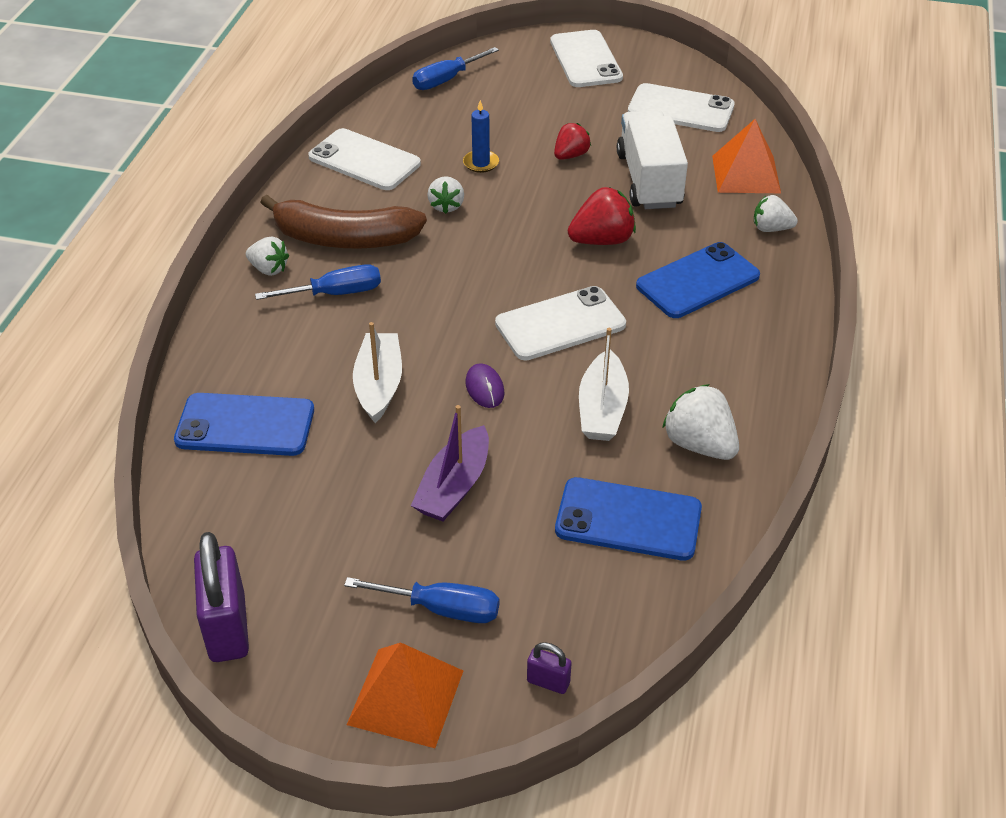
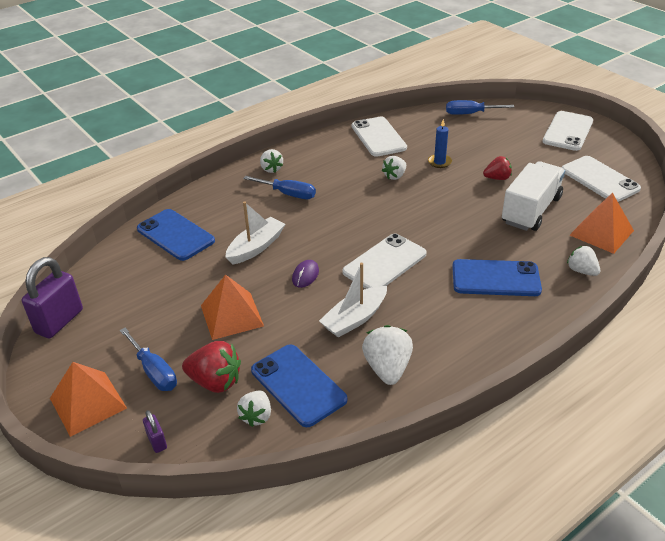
camera: 40 degrees right, 5 degrees down
(345, 239) = (323, 170): brown banana -> none
(454, 486) = (231, 315): purple boat -> orange pyramid
(560, 324) = (385, 263): white phone -> white phone turned 60 degrees counterclockwise
(602, 240) = (462, 230): red strawberry -> red strawberry (215, 382)
(624, 581) = (256, 416): none -> white strawberry

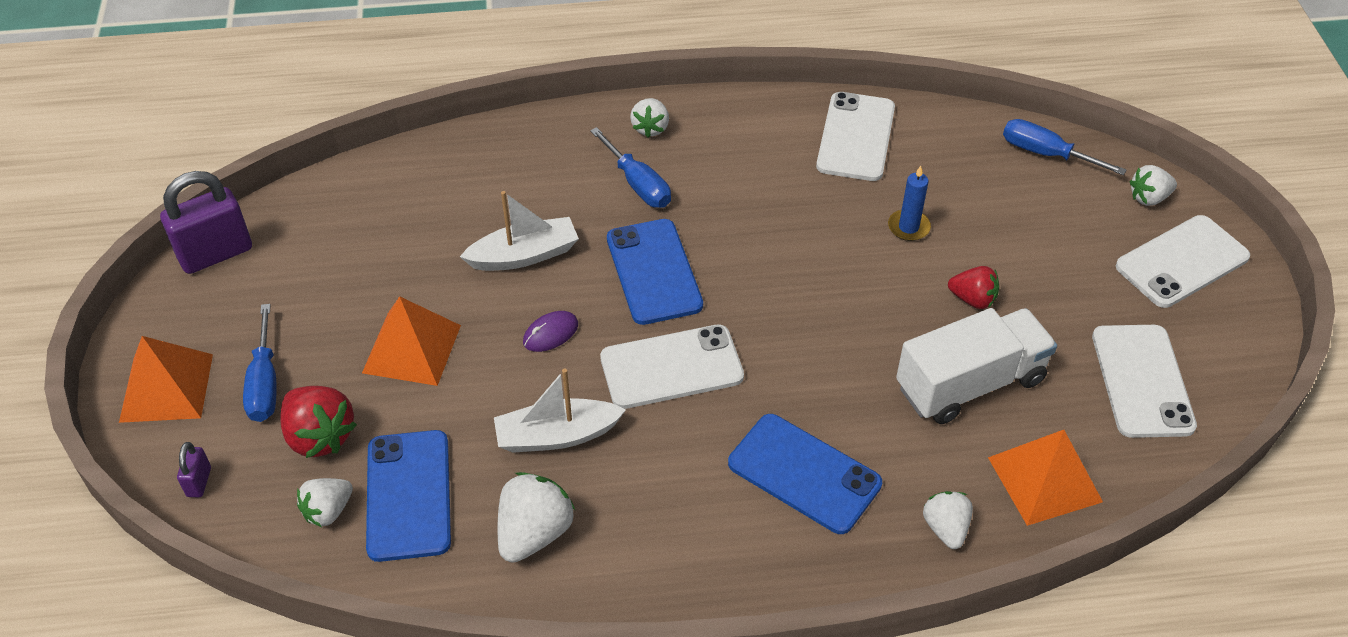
camera: 30 degrees right, 10 degrees up
(175, 235) = (440, 185): blue phone -> blue phone (654, 272)
(395, 176) = (817, 222): white strawberry -> white strawberry (1148, 198)

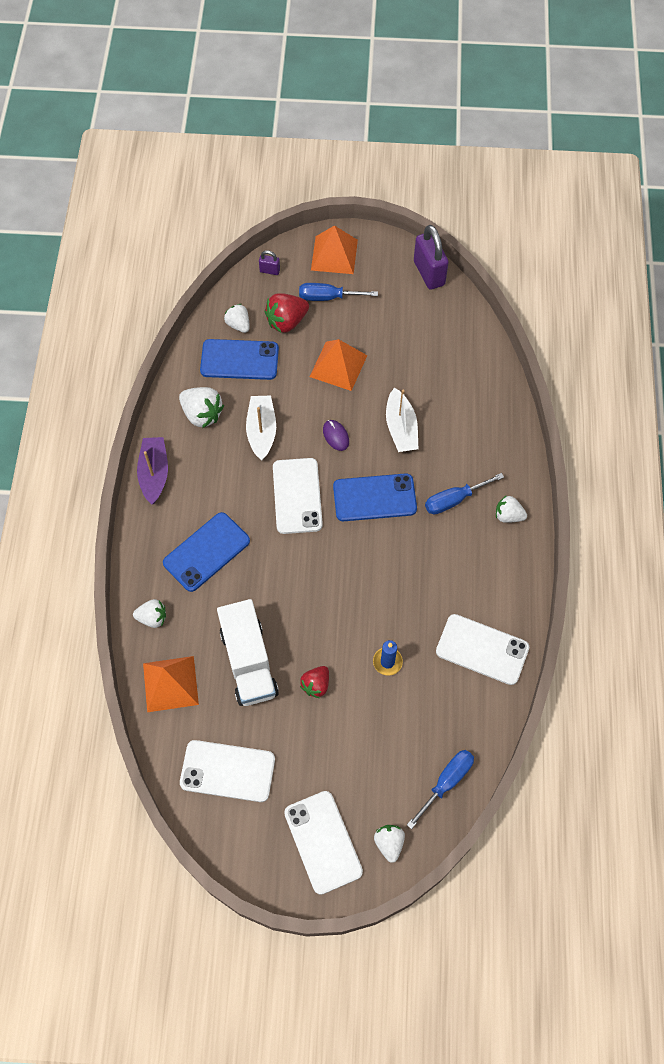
camera: 100 degrees right, 15 degrees up
(672, 585) = (154, 474): none -> purple boat

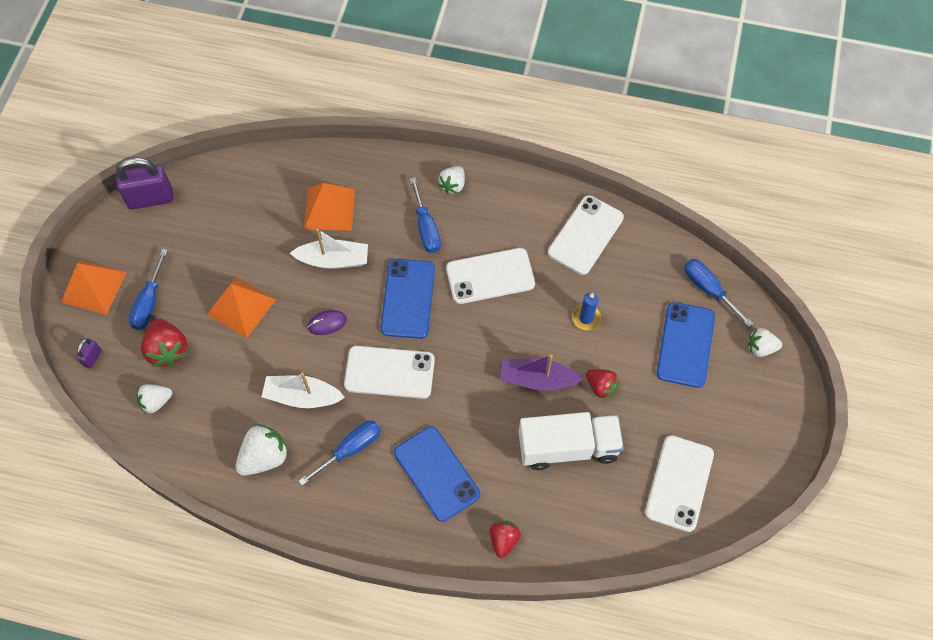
camera: 80 degrees left, 0 degrees up
(152, 618) = (503, 540): white strawberry -> red strawberry
(154, 474) = (328, 518): purple boat -> purple boat (537, 379)
(170, 684) = (580, 529): orange pyramid -> orange pyramid (329, 209)
(219, 478) = (350, 449): none -> blue screwdriver
(239, 360) = (204, 407): blue phone -> blue phone (685, 345)
(323, 842) = (755, 404): white phone -> white phone (490, 276)

